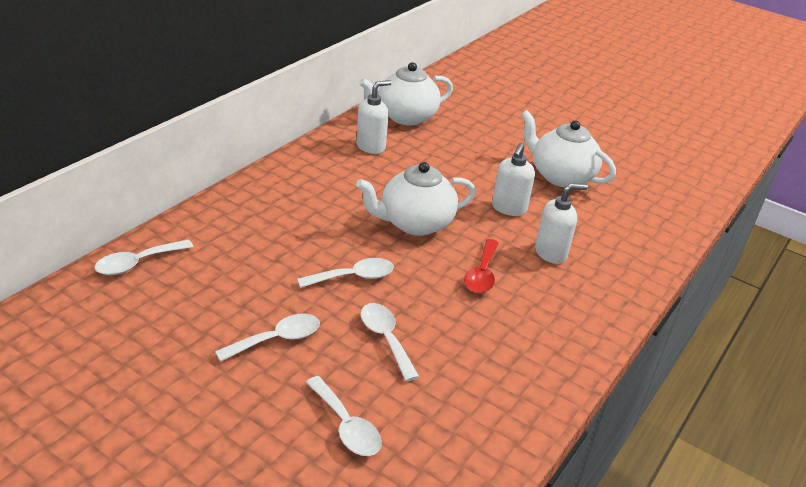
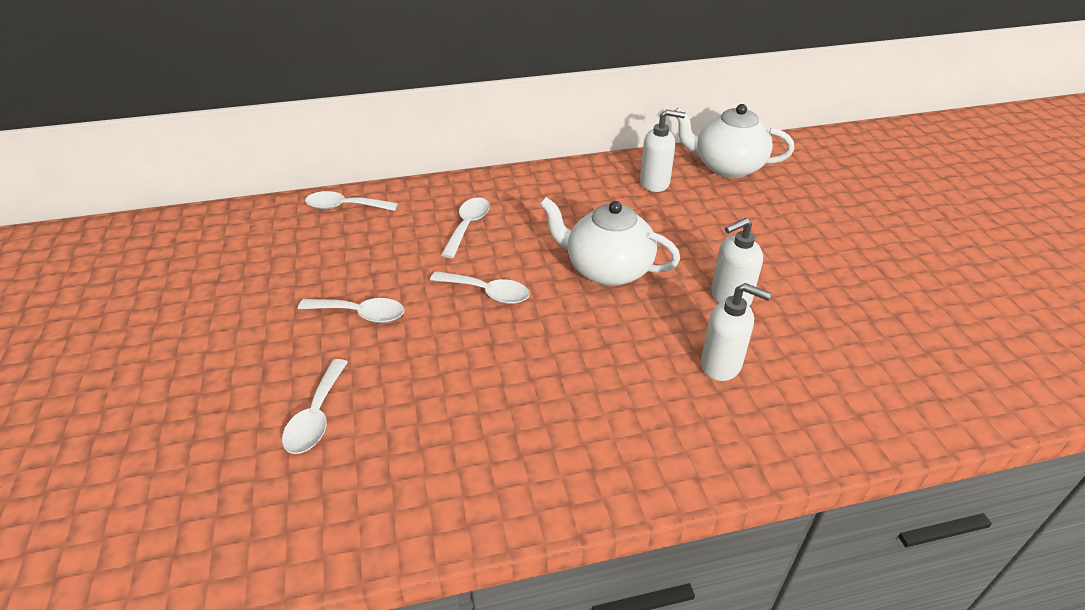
camera: 45 degrees right, 5 degrees up
(385, 338) = (444, 361): white spoon -> white spoon (468, 226)
(482, 274) = (613, 349): red spoon -> none
(560, 176) = (842, 289): white teapot -> none

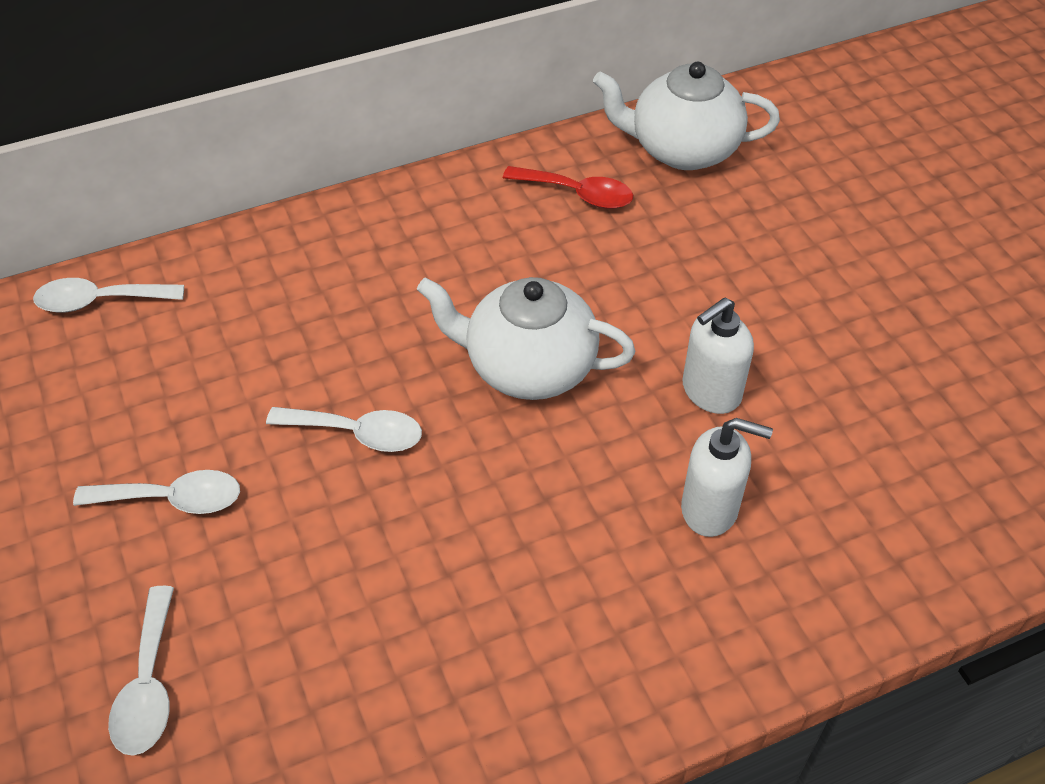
camera: 10 degrees left, 10 degrees up
(468, 226) = (304, 314): white spoon -> none
(655, 183) = (577, 194): white soap dispenser -> red spoon

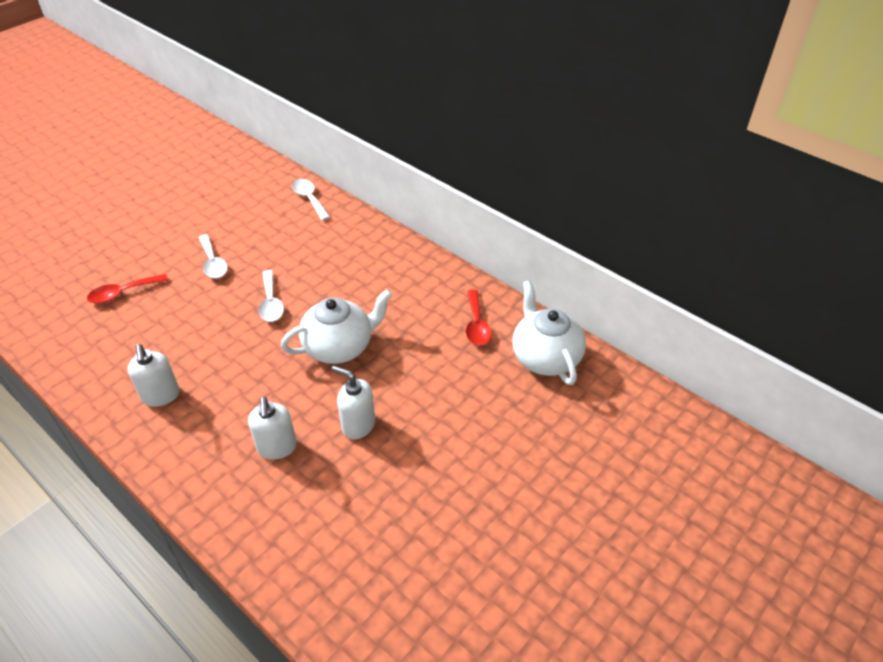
camera: 65 degrees right, 5 degrees down
(149, 685) = (123, 293): white spoon -> red spoon
(502, 663) = (161, 396): none -> white soap dispenser
(528, 367) = (339, 347): white teapot -> white teapot turned 75 degrees clockwise

